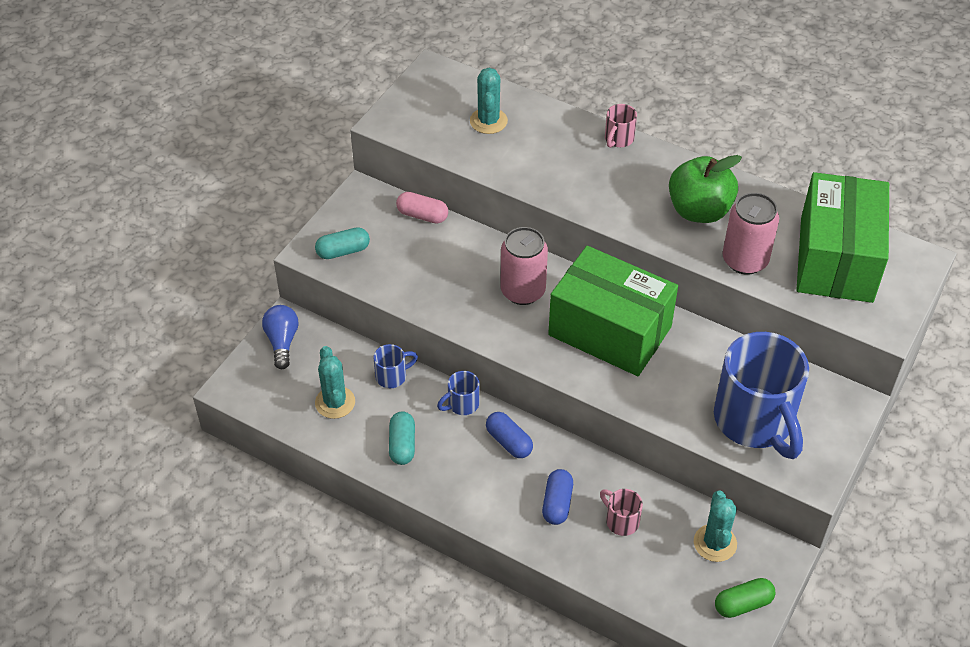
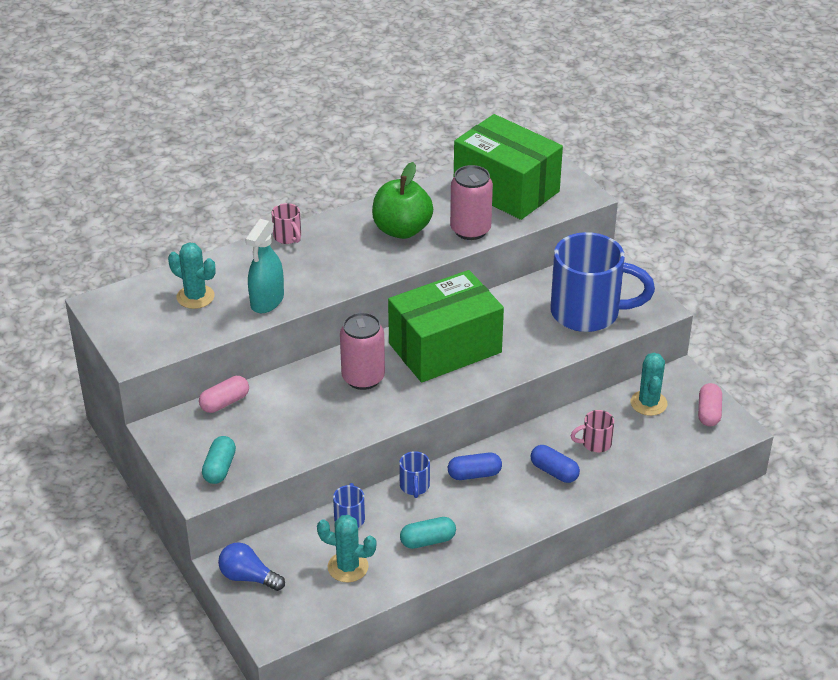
camera: 60 degrees left, 10 degrees down
(402, 445) = (427, 541): turquoise capsule -> turquoise capsule turned 45 degrees counterclockwise
(520, 168) = (267, 301): none -> turquoise spray bottle
(715, 543) = (648, 403): turquoise cactus -> turquoise cactus turned 60 degrees clockwise
(743, 604) = (708, 413): green capsule -> pink capsule

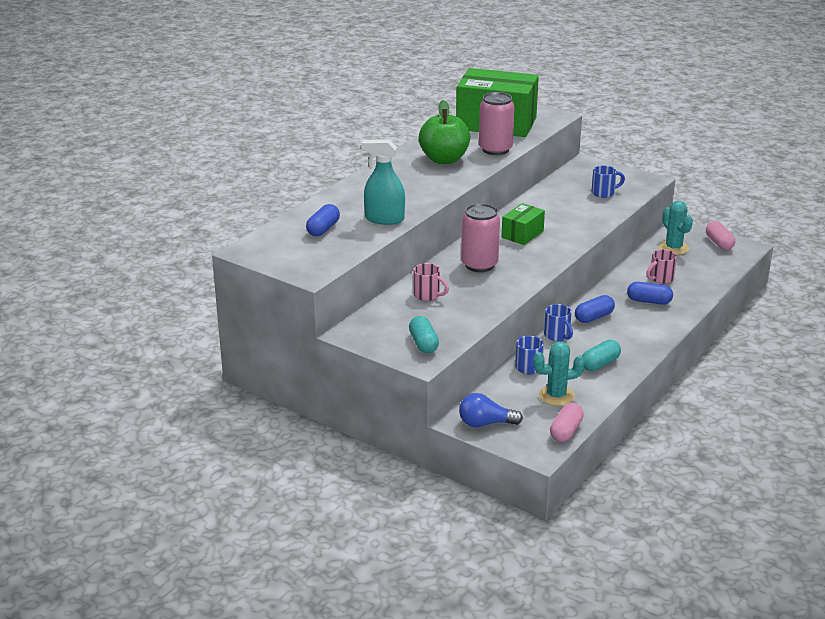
camera: 25 degrees left, 10 degrees down
(195, 297) = (323, 229): turquoise cactus -> blue capsule
(225, 403) = (386, 304): pink capsule -> pink capsule (566, 431)
(267, 301) = (384, 219): turquoise spray bottle -> turquoise spray bottle turned 105 degrees clockwise
(288, 237) = (360, 181): pink mug -> pink mug (428, 295)
(445, 348) = (522, 234): green box -> green box, size x0.47
(588, 313) = (604, 193): blue mug -> blue mug, size x0.41

